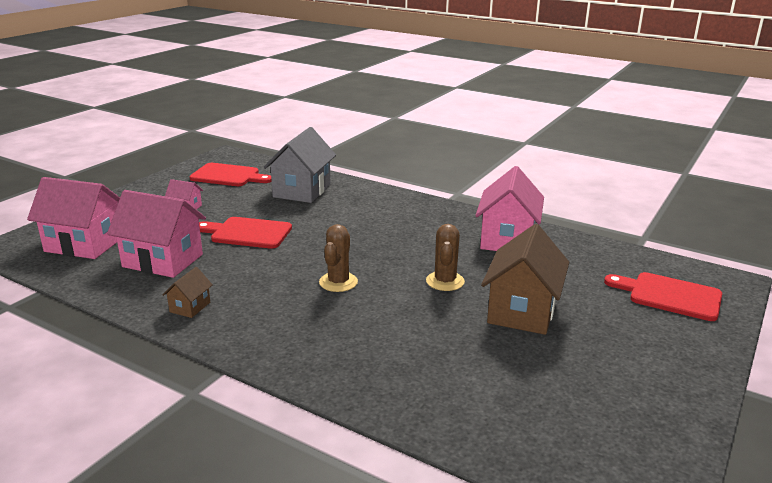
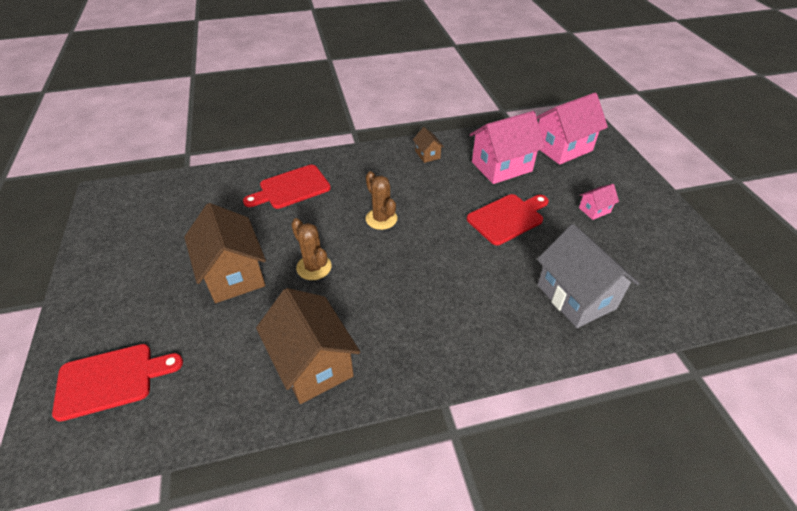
camera: 135 degrees right, 20 degrees up
(228, 176) = (665, 268): red cutting board -> red cutting board (291, 188)
(507, 239) = (313, 364): pink house -> brown house

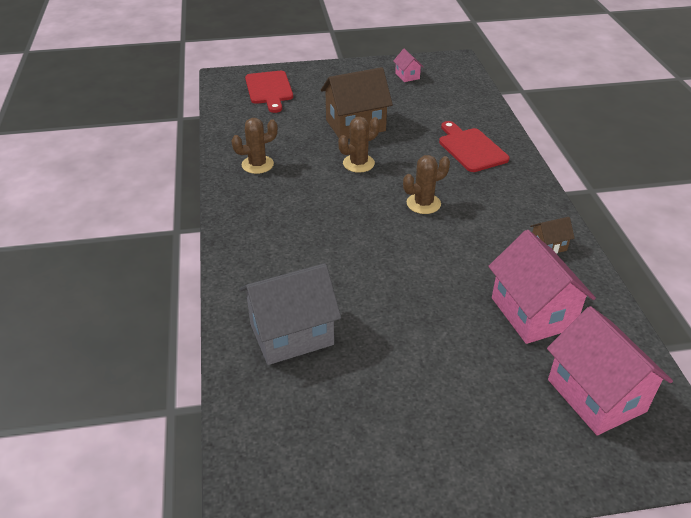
camera: 95 degrees right, 5 degrees down
(313, 364) = (257, 164): brown house -> brown cactus
(508, 218) = (424, 301): red cutting board -> none
(594, 210) = (441, 394): pink house -> pink house (407, 76)

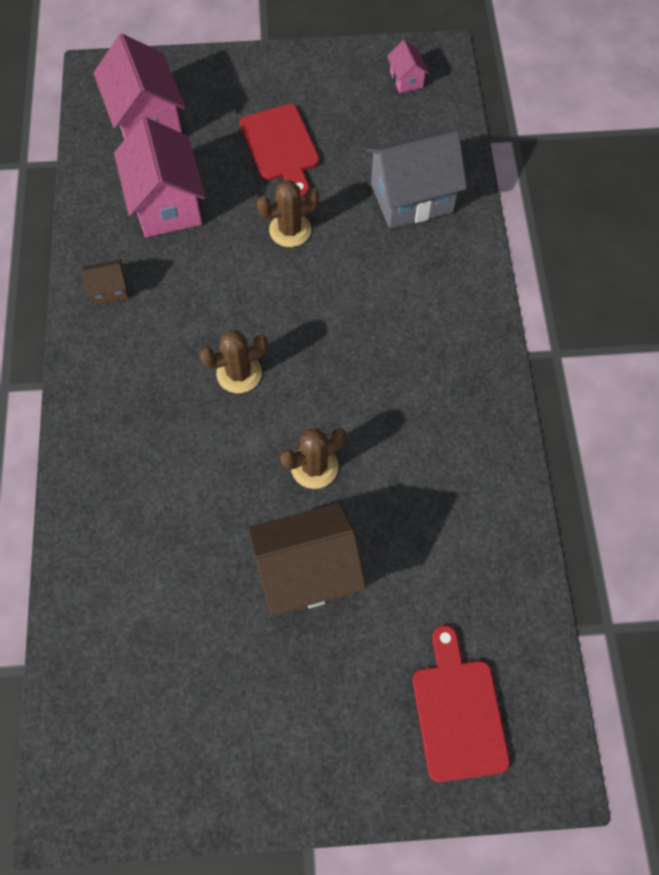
camera: 175 degrees left, 25 degrees up
(257, 164) = (464, 476): brown cactus -> brown cactus (290, 230)
(407, 76) = (183, 745): pink house -> pink house (406, 79)
(471, 148) = (137, 490): red cutting board -> red cutting board (280, 147)

